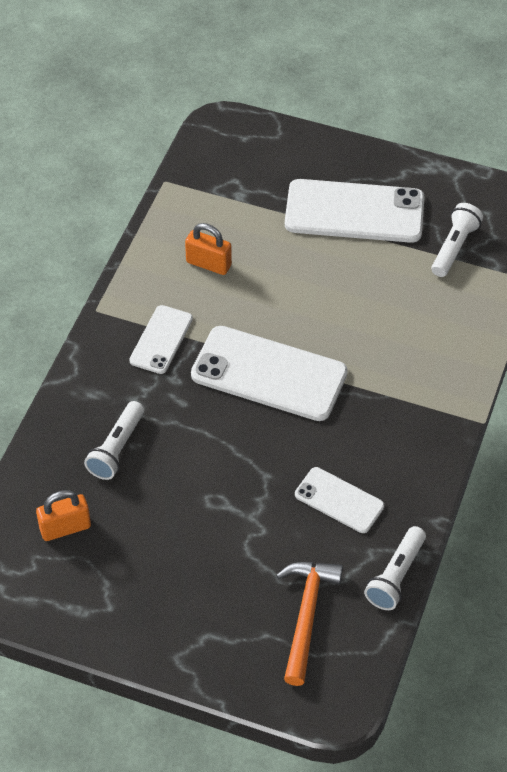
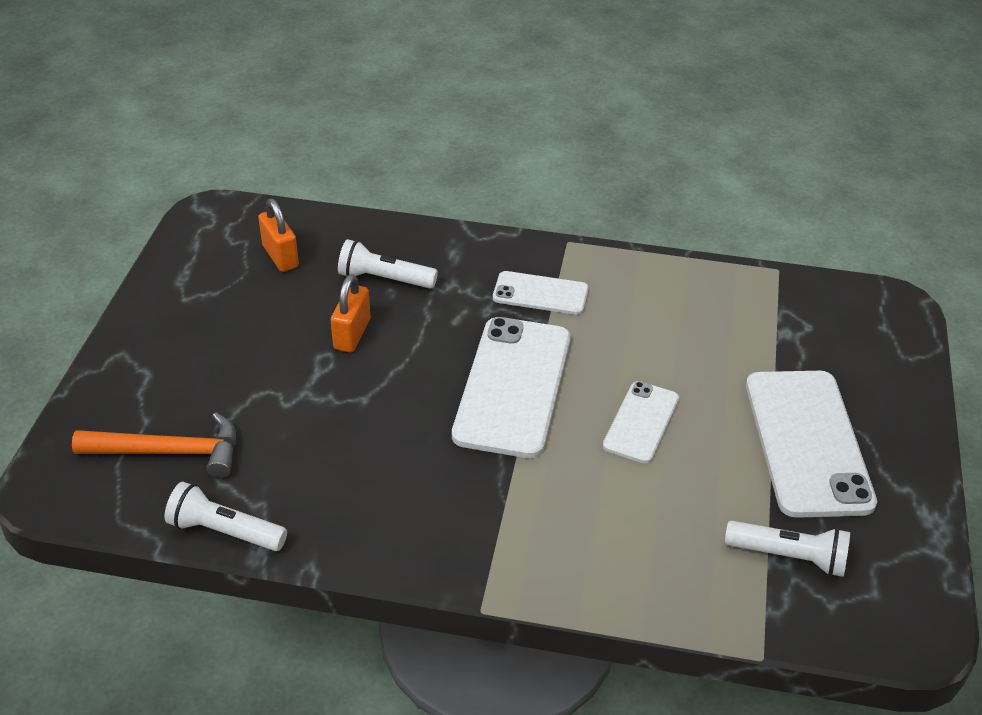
camera: 80 degrees right, 10 degrees down
(208, 264) = (665, 318): orange padlock -> orange padlock (352, 334)
(339, 500) = (334, 467): white phone -> white phone (641, 422)

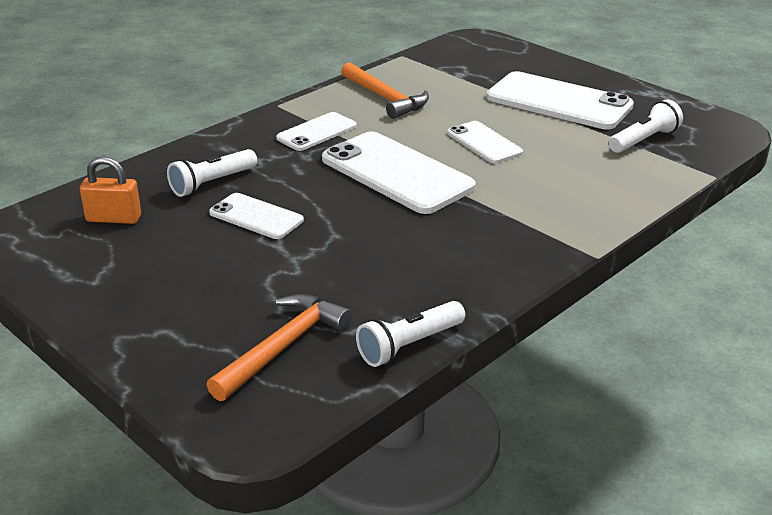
camera: 55 degrees left, 10 degrees down
(352, 334) = (256, 217): orange padlock -> white phone
(663, 304) = (385, 98): none -> orange hammer

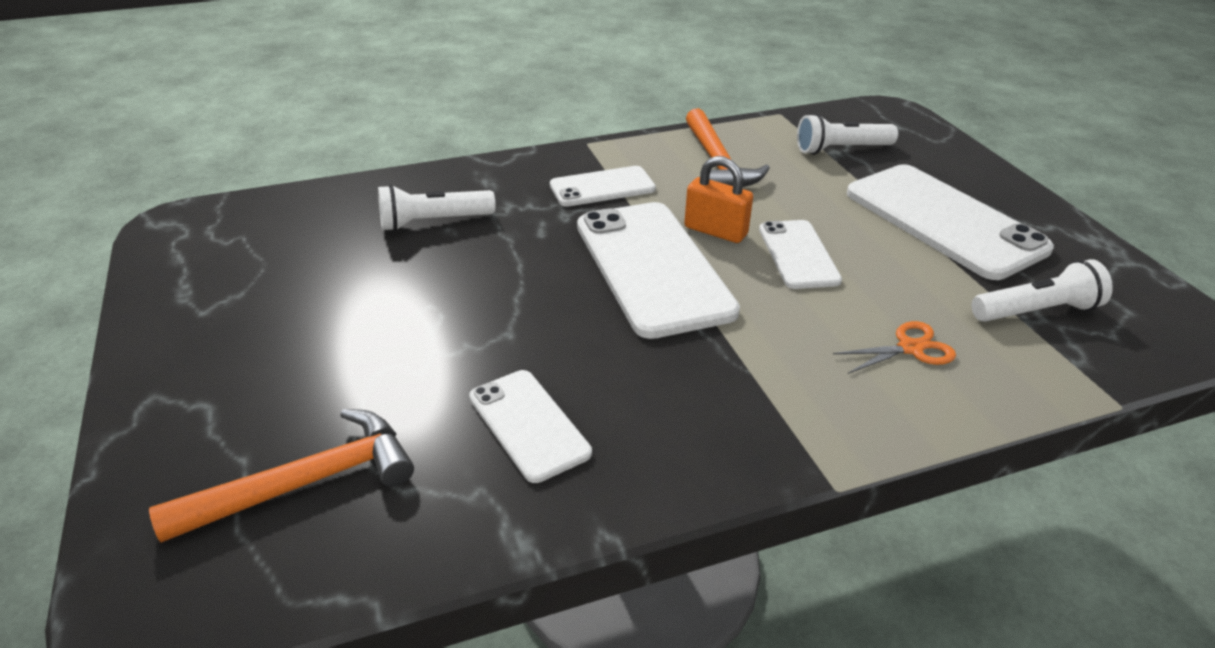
camera: 25 degrees right, 5 degrees up
(114, 218) = (296, 237): orange padlock -> orange padlock (715, 231)
(256, 217) = (441, 280): white phone -> white phone (528, 425)
(409, 345) = (457, 545): white flashlight -> white flashlight (841, 149)
(588, 177) = (910, 348): none -> orange scissors

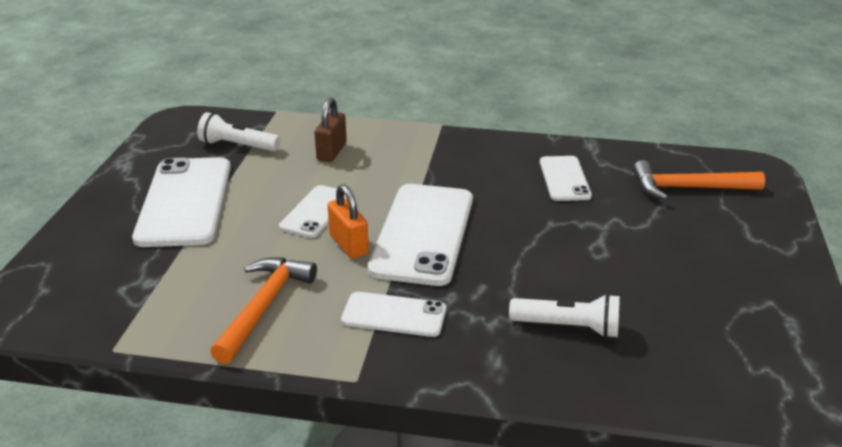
camera: 150 degrees left, 5 degrees down
(841, 149) = (139, 283): white flashlight -> none
(910, 348) = (331, 152): orange scissors -> brown padlock

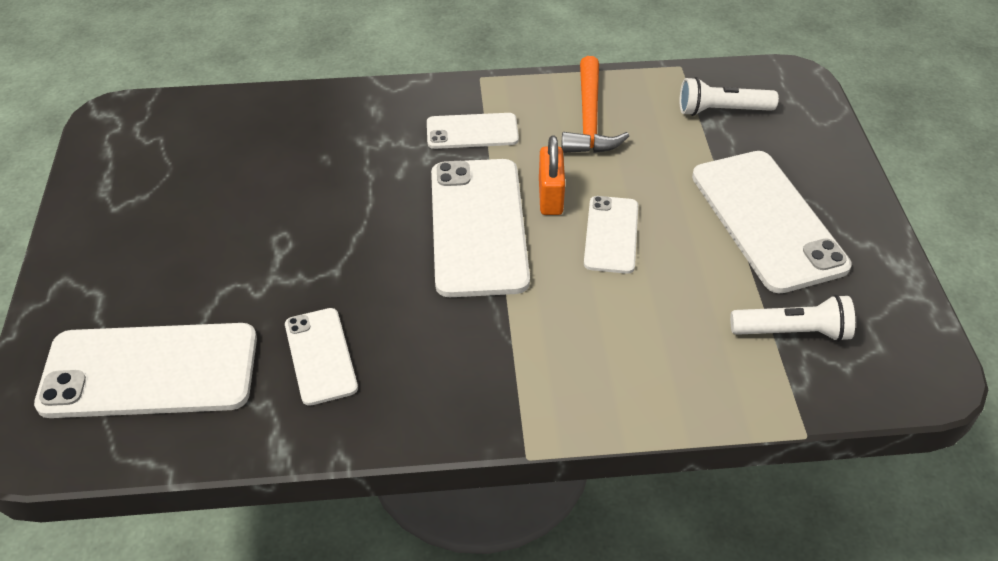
camera: 165 degrees right, 15 degrees up
(331, 152) = (657, 347): brown padlock -> none
(348, 245) = (550, 197): orange padlock -> orange padlock turned 45 degrees clockwise
(568, 327) = (315, 147): white flashlight -> white flashlight (721, 110)
(688, 188) = (150, 371): orange hammer -> white phone

